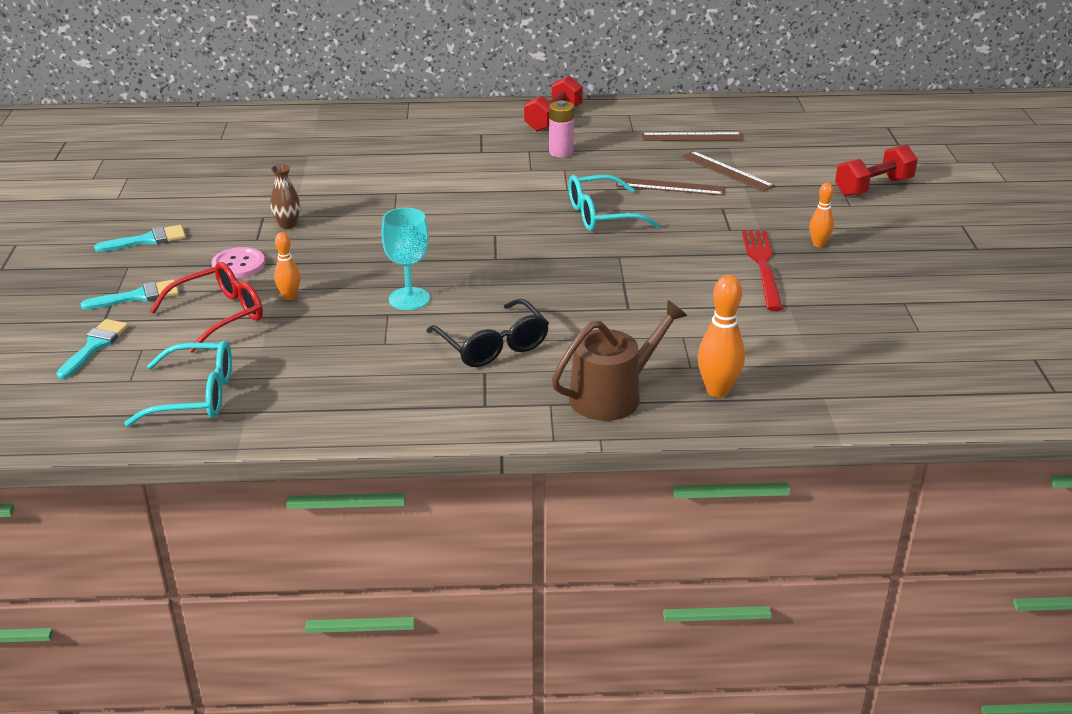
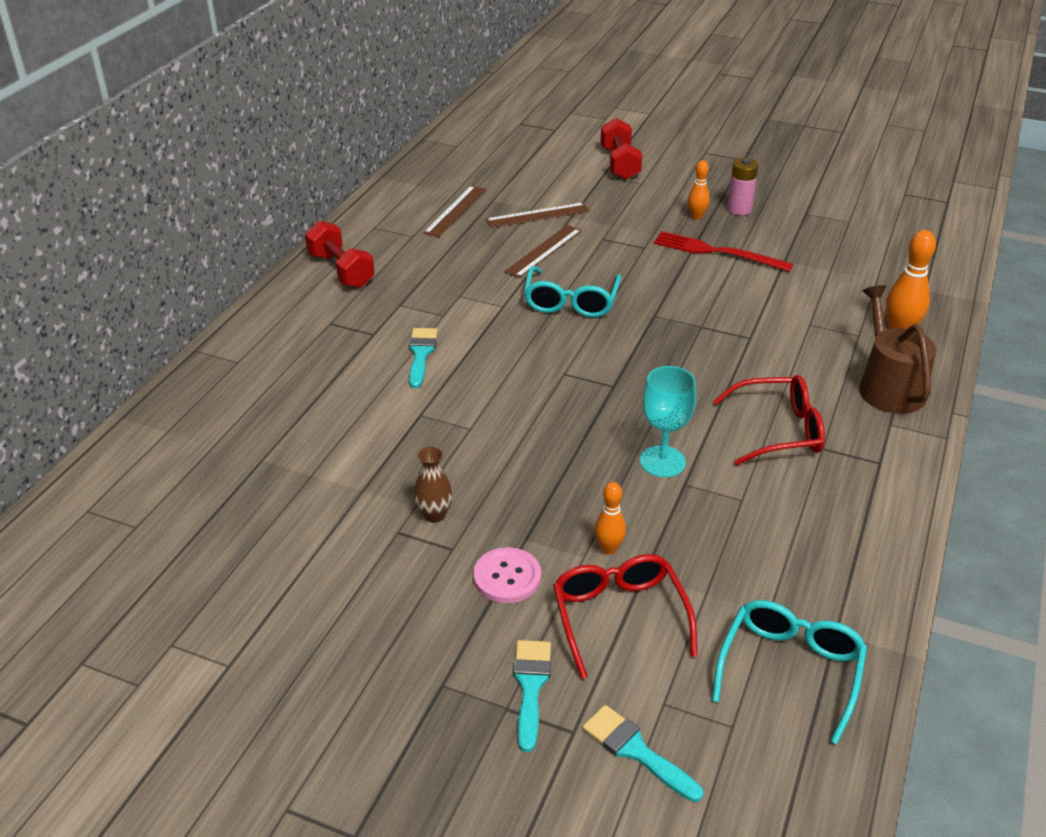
camera: 65 degrees left, 5 degrees up
(147, 240) = (382, 652): turquoise brush -> turquoise brush (421, 354)
(492, 345) = (777, 430): black glasses -> red glasses
(561, 152) = (421, 287): pink battery -> pink battery (739, 209)

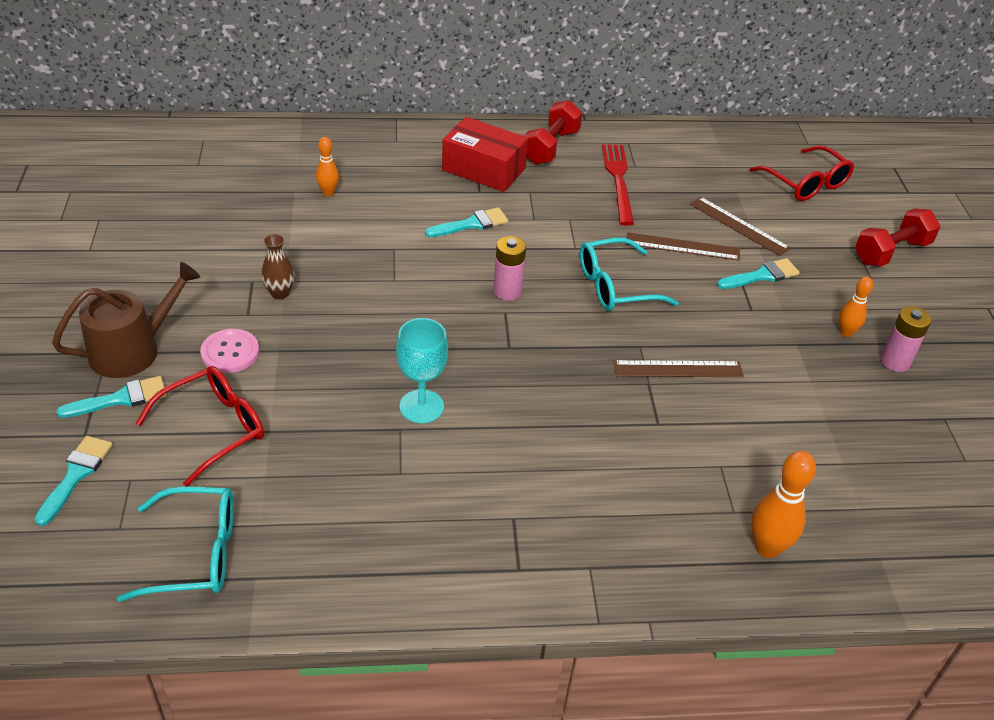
camera: 60 degrees right, 5 degrees up
(340, 320) = (483, 169): none -> red box
(455, 211) = (697, 176): brown ruler -> brown ruler (678, 369)
(536, 363) = (507, 291): none -> pink battery
(607, 227) = (762, 275): none -> turquoise brush
(608, 549) = (290, 401): orange bowling pin -> orange bowling pin (328, 193)
(717, 252) = (792, 363): red fork -> red fork (618, 180)
(777, 430) = (518, 477): red glasses -> red glasses (805, 183)
(888, 386) = (656, 554): brown watering can -> brown watering can (133, 350)

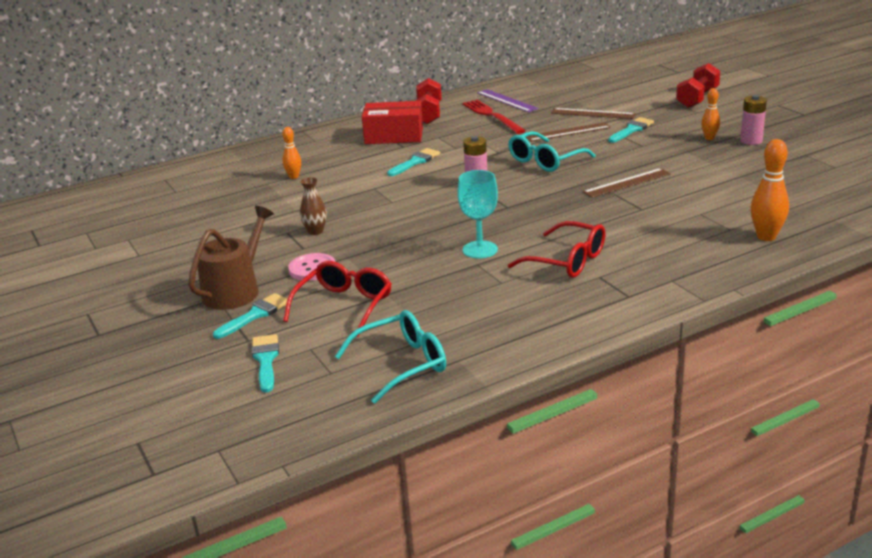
camera: 20 degrees left, 15 degrees down
(657, 160) = (507, 100): none -> purple ruler
(805, 183) = (612, 85): red glasses -> red glasses (566, 261)

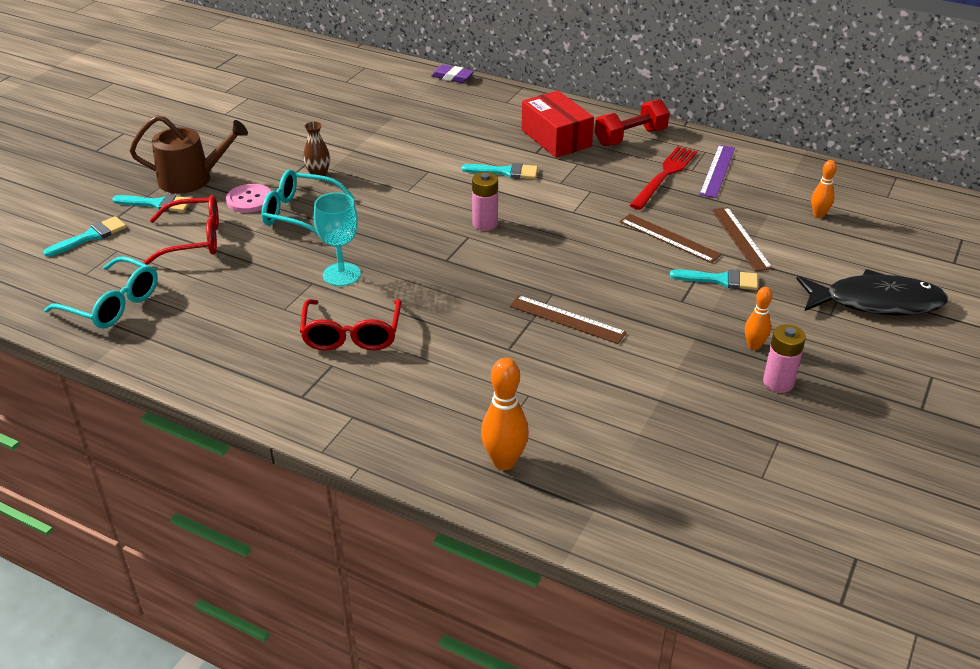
camera: 55 degrees right, 10 degrees up
(243, 150) = (452, 77): none -> purple eraser
(294, 177) = (418, 122): orange bowling pin -> orange bowling pin (818, 215)
(545, 160) = (578, 247): turquoise glasses -> turquoise glasses (300, 213)
(697, 98) = (876, 302): red dumbbell -> black fish

